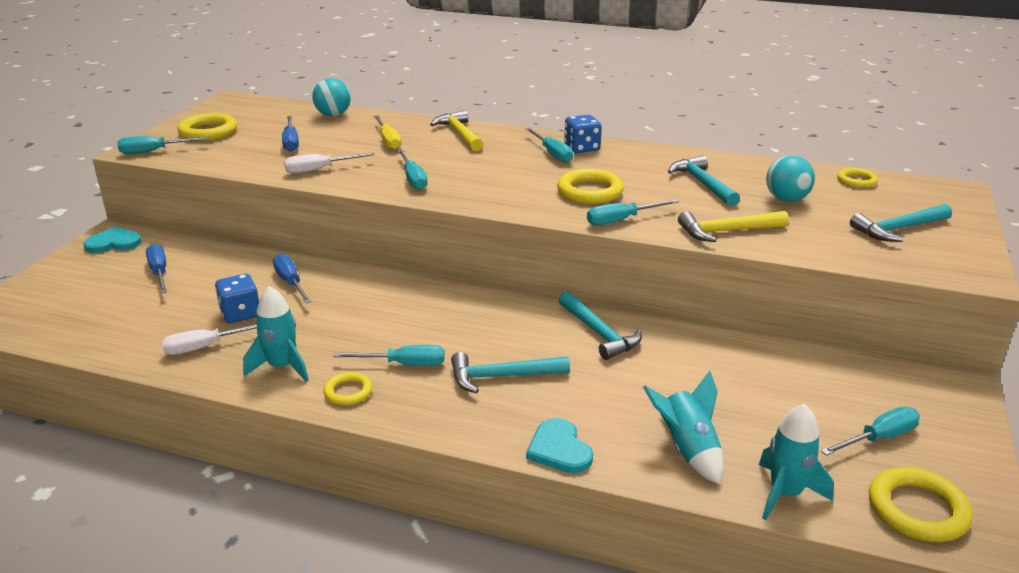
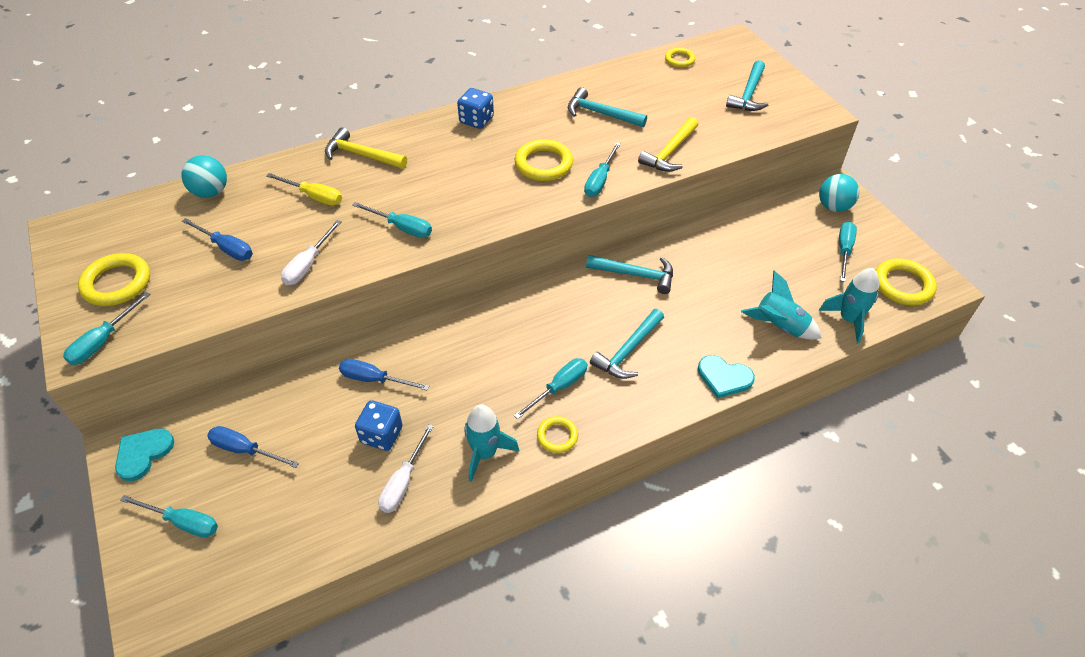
camera: 45 degrees left, 20 degrees up
(552, 154) = (464, 138): turquoise screwdriver -> turquoise screwdriver (183, 522)
(786, 199) = (664, 101): turquoise ball -> turquoise ball (833, 207)

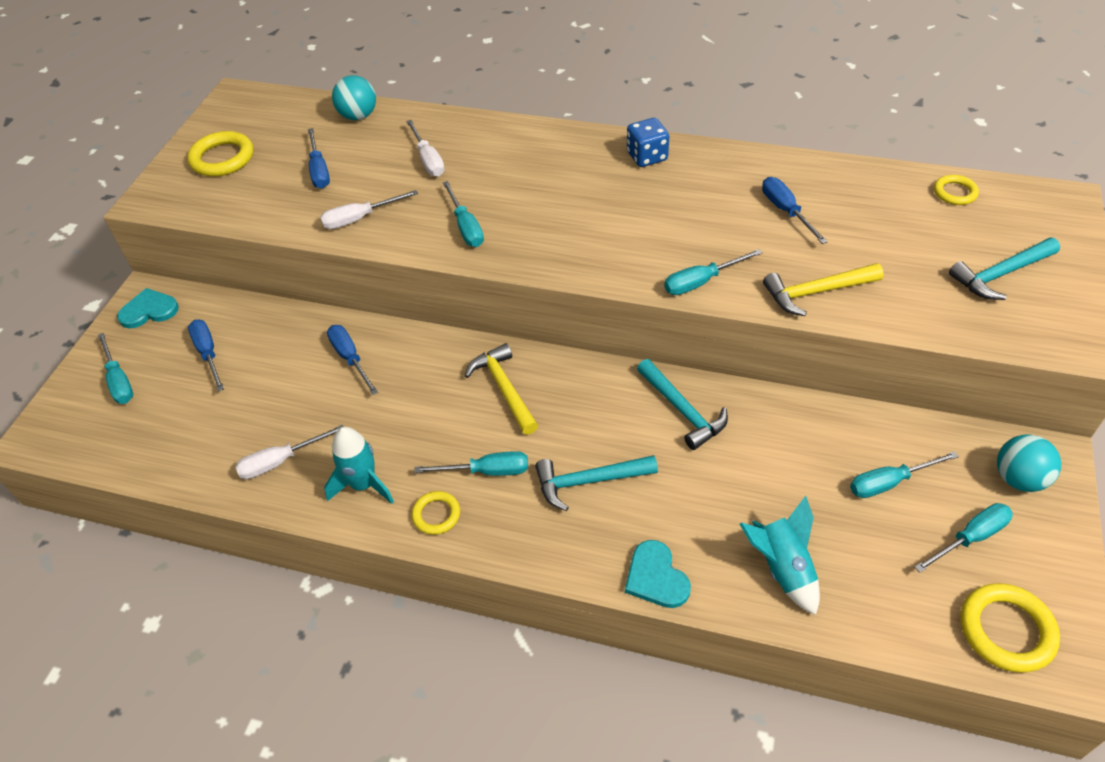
camera: 45 degrees right, 0 degrees up
(103, 341) = (169, 199): turquoise screwdriver -> turquoise screwdriver (889, 482)
(314, 196) = (428, 160): yellow screwdriver -> white screwdriver
(362, 155) = (507, 141): yellow hammer -> yellow hammer (504, 389)
(381, 435) = (306, 410): blue dice -> none
(543, 164) = (662, 234): yellow ring -> none
(601, 114) = (786, 211): turquoise hammer -> blue screwdriver
(848, 319) = (879, 619): turquoise rocket -> none

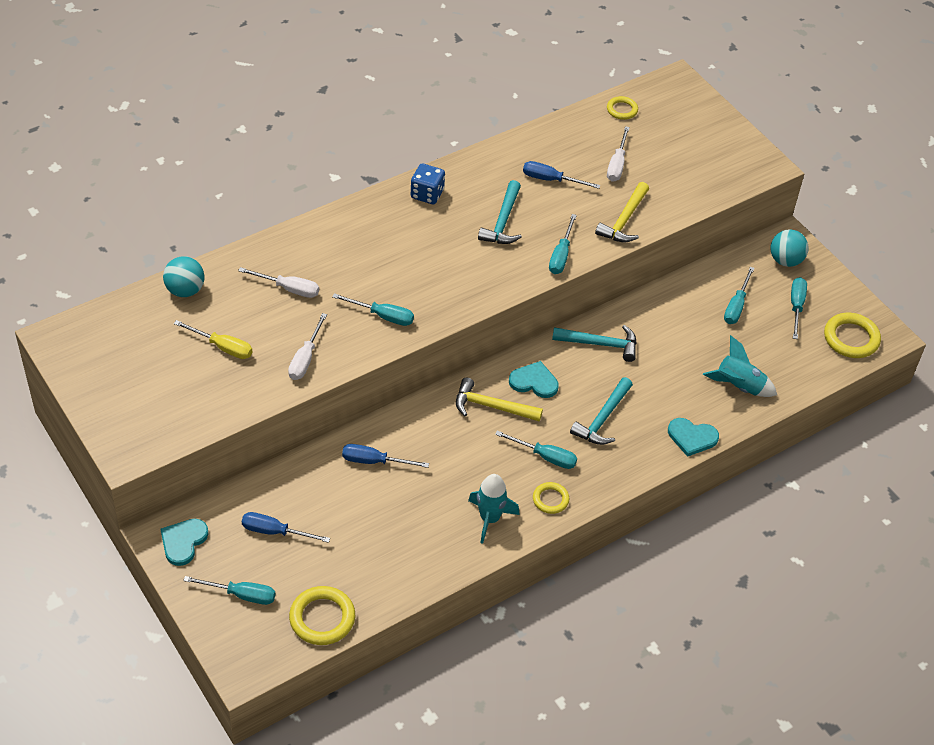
camera: 55 degrees left, 0 degrees up
(222, 158) = (132, 388): yellow ring -> yellow ring (322, 618)
(280, 461) = (423, 548): white screwdriver -> white screwdriver (617, 165)
(319, 170) = (222, 347): blue screwdriver -> yellow screwdriver
(487, 471) = (545, 457): turquoise screwdriver -> turquoise screwdriver turned 75 degrees clockwise
(571, 396) = (534, 382): none -> turquoise heart
(1000, 274) = (695, 148): turquoise hammer -> turquoise hammer (503, 221)

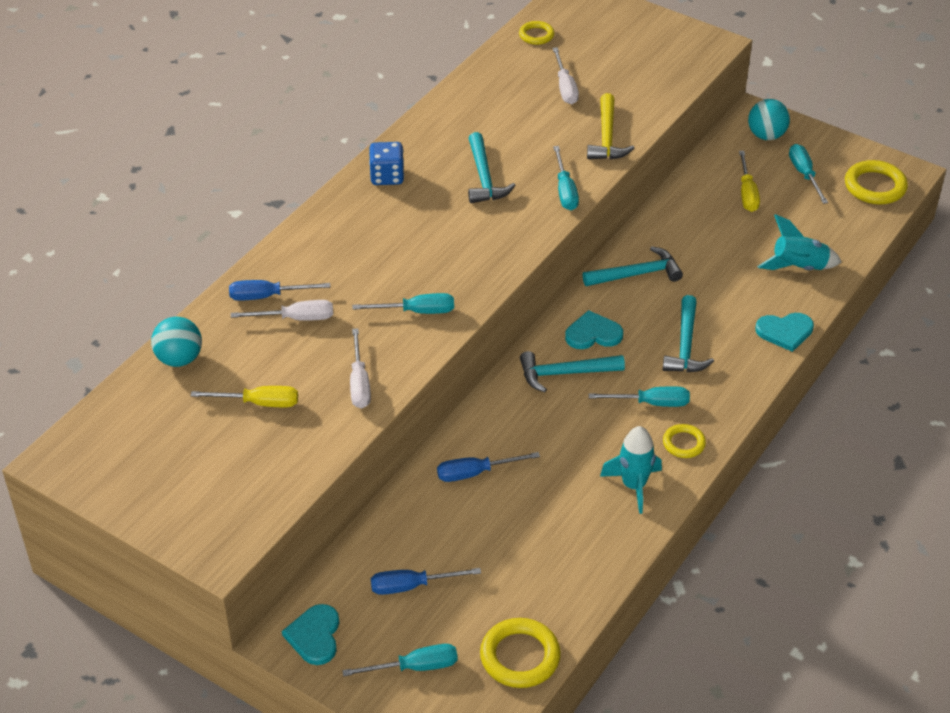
camera: 20 degrees left, 5 degrees down
(492, 406) = (565, 373): yellow hammer -> turquoise hammer
(551, 180) = (507, 122): blue screwdriver -> blue screwdriver (267, 296)
(736, 306) = (747, 193): turquoise screwdriver -> yellow screwdriver

